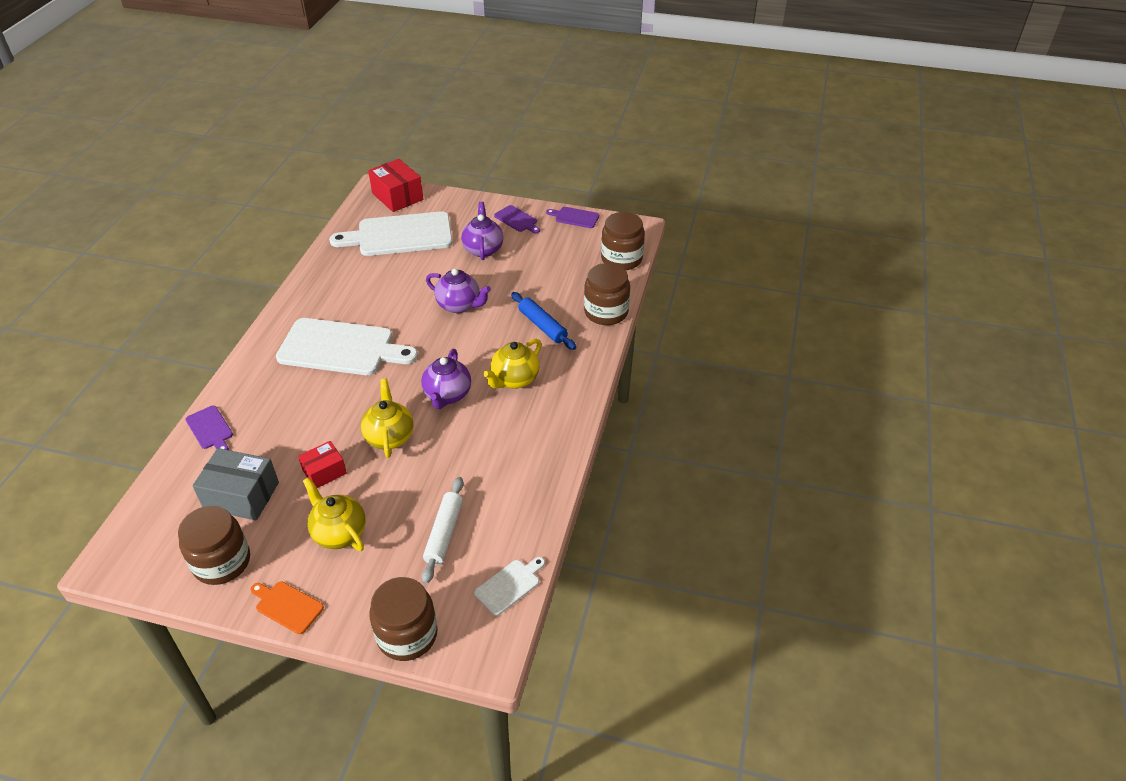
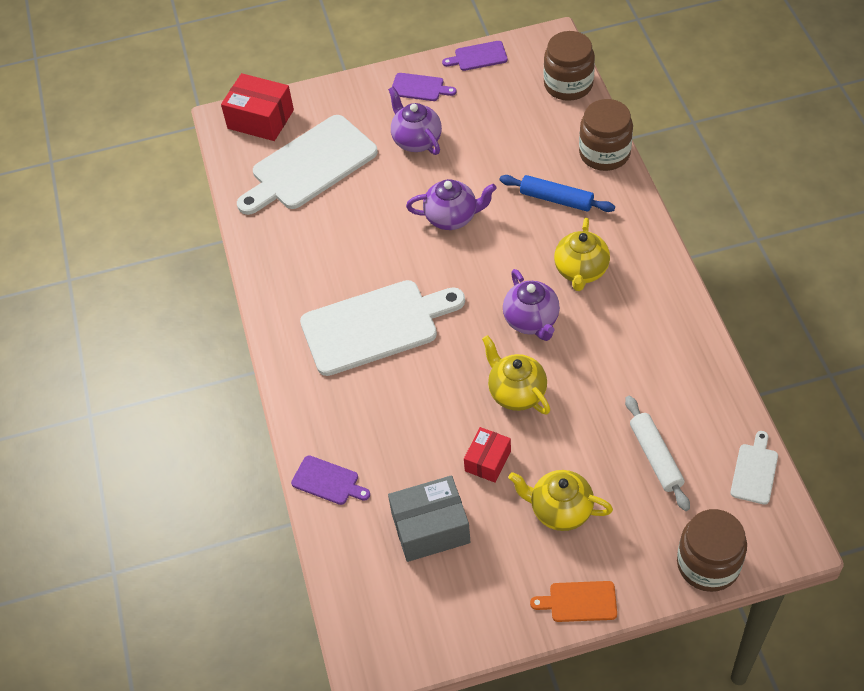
camera: 25 degrees left, 10 degrees up
(222, 562) = (477, 599): brown jar -> none

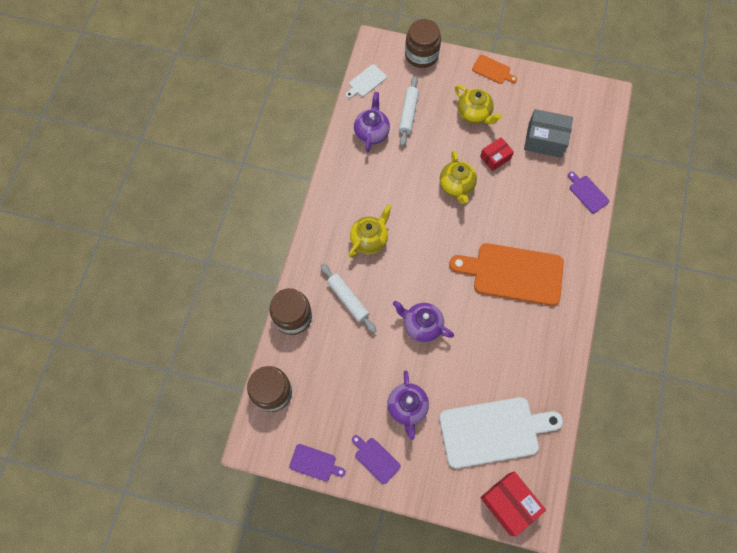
camera: 155 degrees left, 15 degrees up
(375, 326) = (513, 273): white cutting board -> orange cutting board
(531, 321) = (420, 224): purple teapot -> purple teapot (371, 133)
(556, 199) = (348, 299): blue rolling pin -> white rolling pin

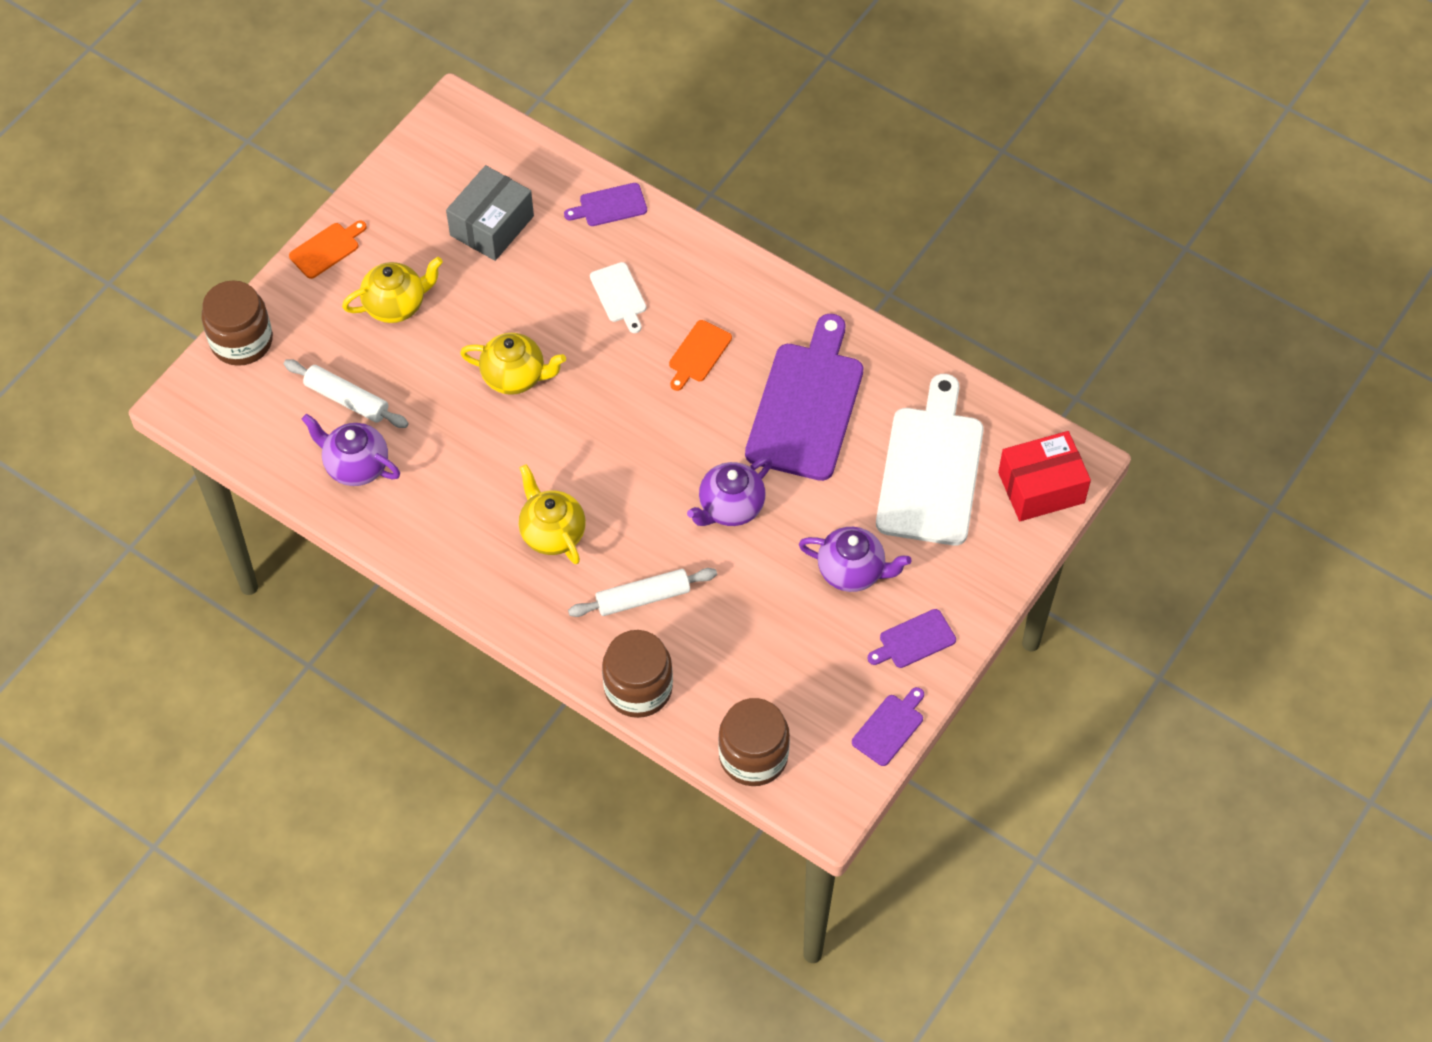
camera: 70 degrees left, 10 degrees down
(366, 82) = (251, 442): white cutting board -> white cutting board (619, 295)
(495, 158) = (490, 305): red box -> none
(506, 344) = (806, 405): none -> purple cutting board
(513, 273) = (698, 354): orange cutting board -> orange cutting board, size x0.45

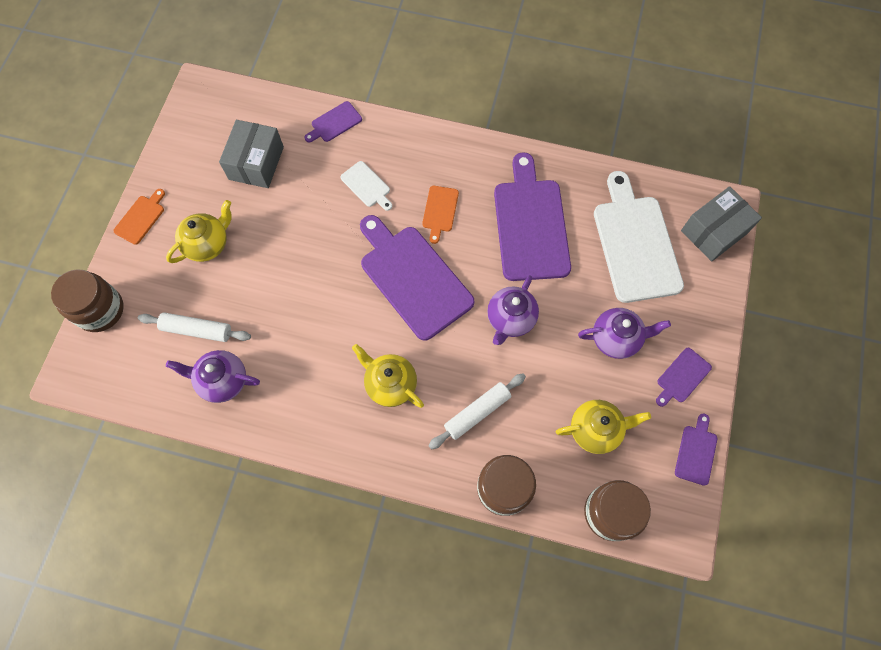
camera: 20 degrees left, 10 degrees up
(515, 377) = (316, 271): yellow teapot -> yellow teapot (595, 430)
(630, 422) = (413, 278): none -> purple cutting board
(1041, 487) = (714, 232): red box -> grey box

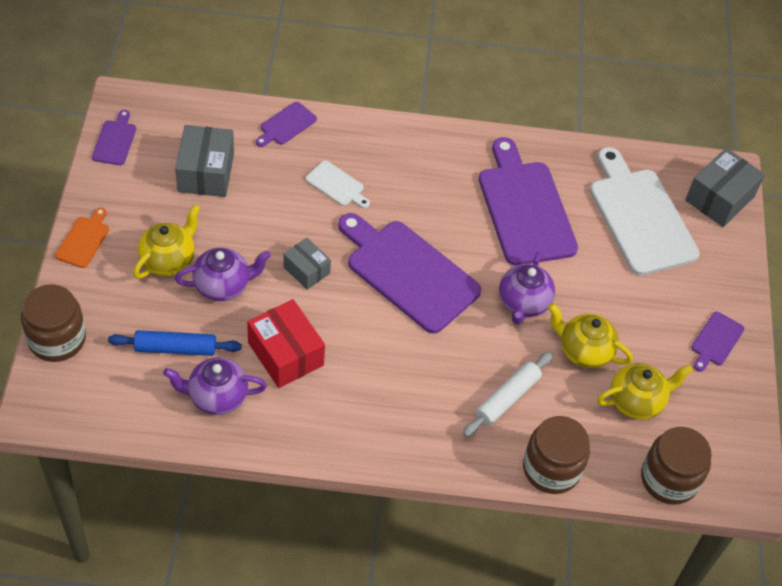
camera: 15 degrees left, 15 degrees down
(197, 330) = (175, 348): white rolling pin -> blue rolling pin
(290, 346) = (285, 354): none -> red box
(324, 266) = (306, 270): none -> grey box
(390, 384) = (406, 380): yellow teapot -> yellow teapot (584, 351)
(440, 211) = (423, 204): orange cutting board -> none
(616, 339) = (639, 311): purple teapot -> purple teapot (223, 286)
(696, 452) = (745, 411): purple cutting board -> purple cutting board (115, 140)

